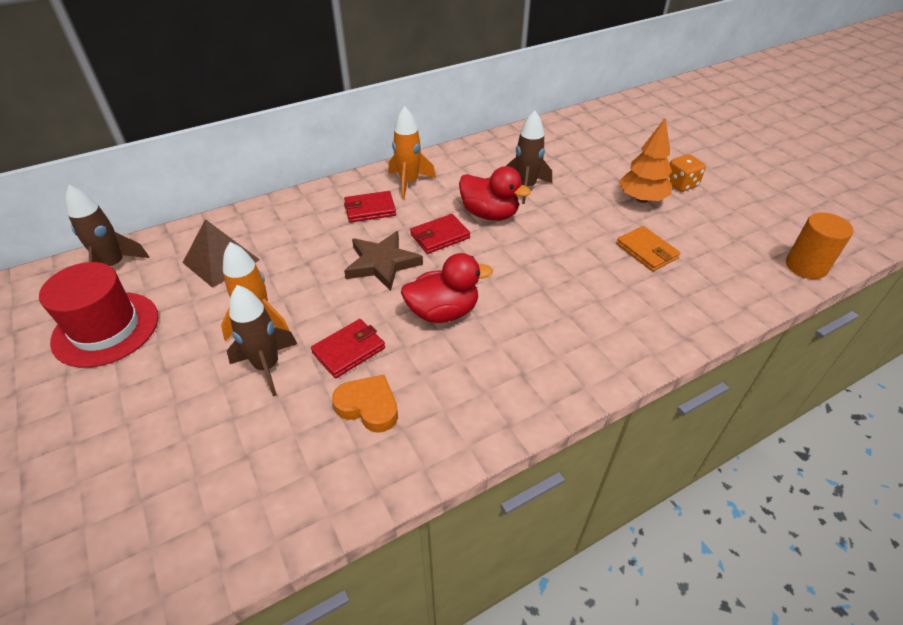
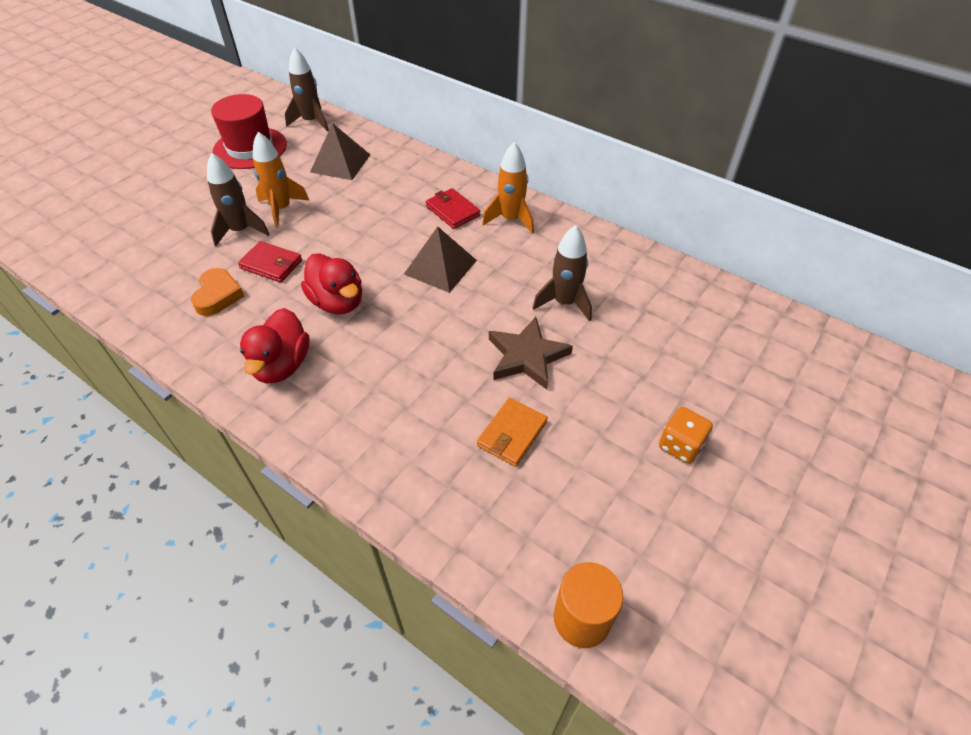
camera: 65 degrees right, 5 degrees up
(382, 263) = (382, 245): brown star -> brown star (527, 356)
(440, 236) = (440, 267): red wallet -> brown pyramid
(489, 214) = (497, 289): red duck -> red duck (282, 365)
(641, 199) = (615, 410): orange tree -> none

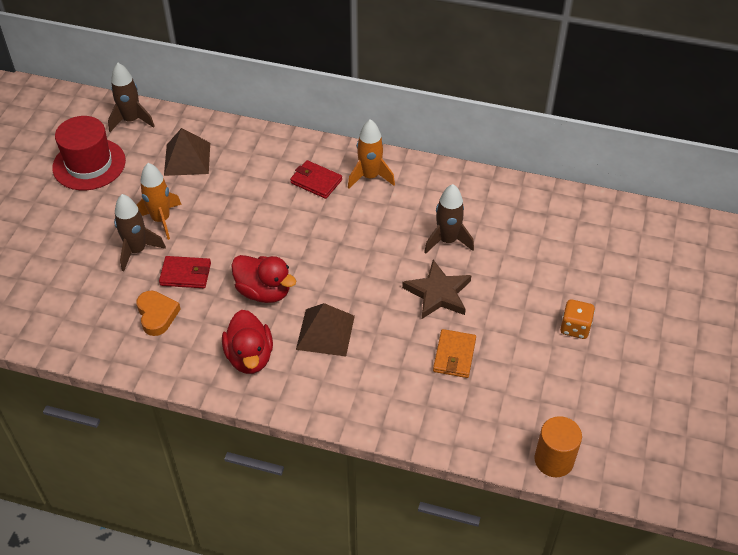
camera: 20 degrees left, 0 degrees up
(440, 267) = (332, 237): brown pyramid -> brown pyramid (325, 332)

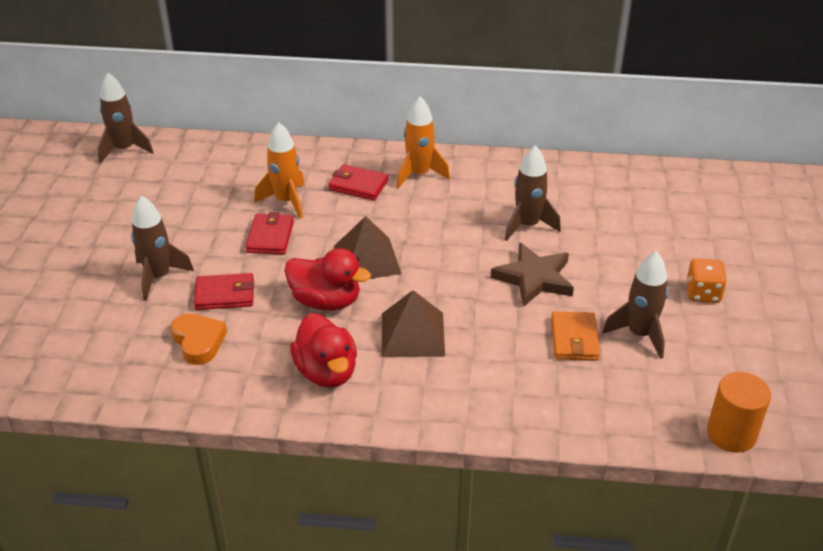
camera: 10 degrees left, 10 degrees down
(89, 164) = (81, 197): red hat -> none
(161, 220) = (182, 242): orange rocket -> orange rocket (286, 201)
(187, 159) = (200, 179): brown pyramid -> brown pyramid (367, 259)
(232, 224) = (270, 237): none -> red wallet
(509, 359) = (639, 334): none -> brown rocket

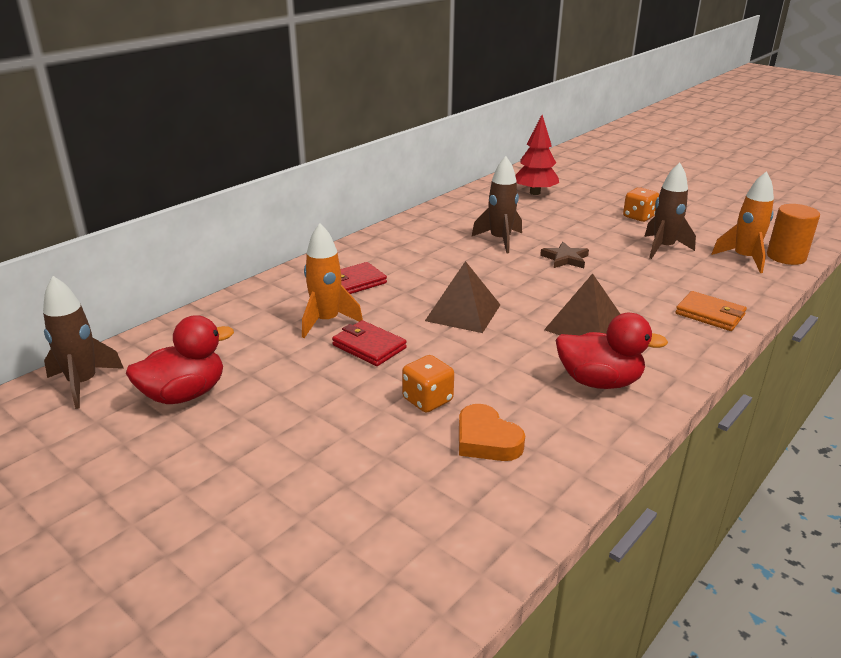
camera: 55 degrees left, 10 degrees down
(158, 277) = (349, 432): brown rocket -> none
(198, 342) = (486, 440): orange heart -> orange heart turned 135 degrees counterclockwise
(225, 294) = (427, 400): red wallet -> orange dice
(326, 301) = (499, 350): red duck -> red duck (184, 394)
(419, 174) = (378, 255): orange rocket -> orange rocket (744, 259)
(534, 278) = (565, 259): brown star -> brown star, size x0.65
(574, 339) = (649, 269): orange wallet -> orange wallet (710, 314)
(672, 203) = (535, 193): none -> red tree

